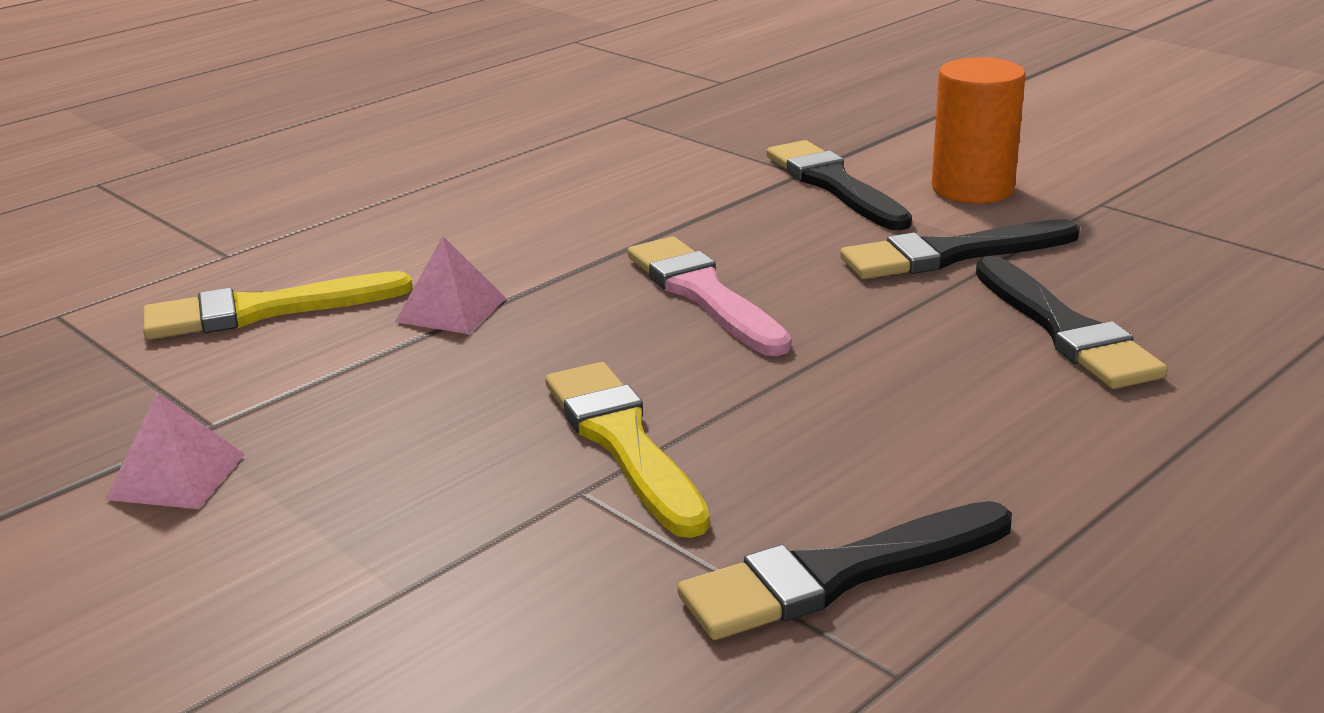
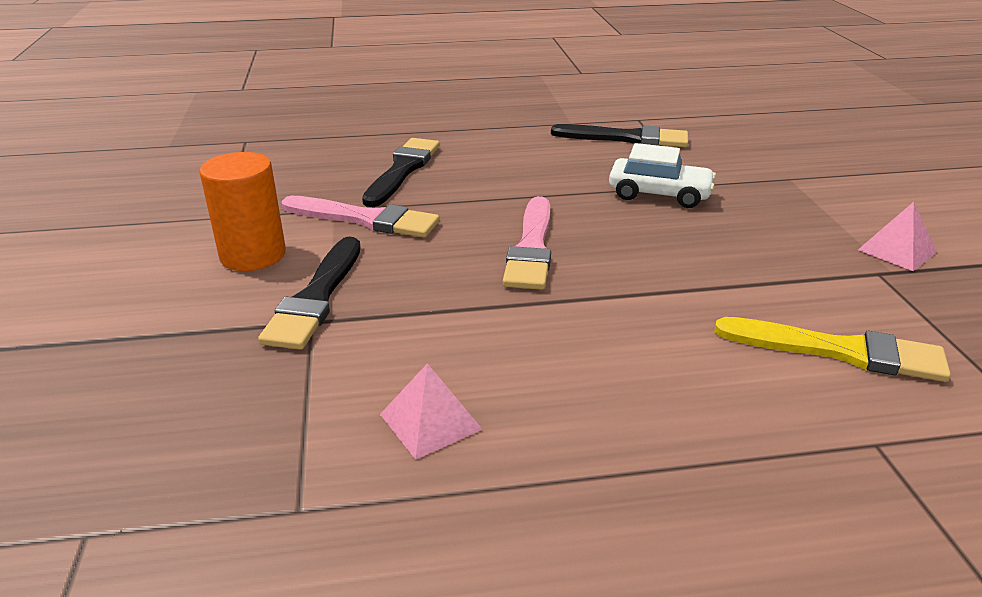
camera: 145 degrees left, 5 degrees up
(451, 310) = (696, 297): pink pyramid -> pink pyramid (430, 421)
(623, 442) = (659, 194): yellow brush -> white car
(951, 254) = (365, 219): black brush -> pink brush

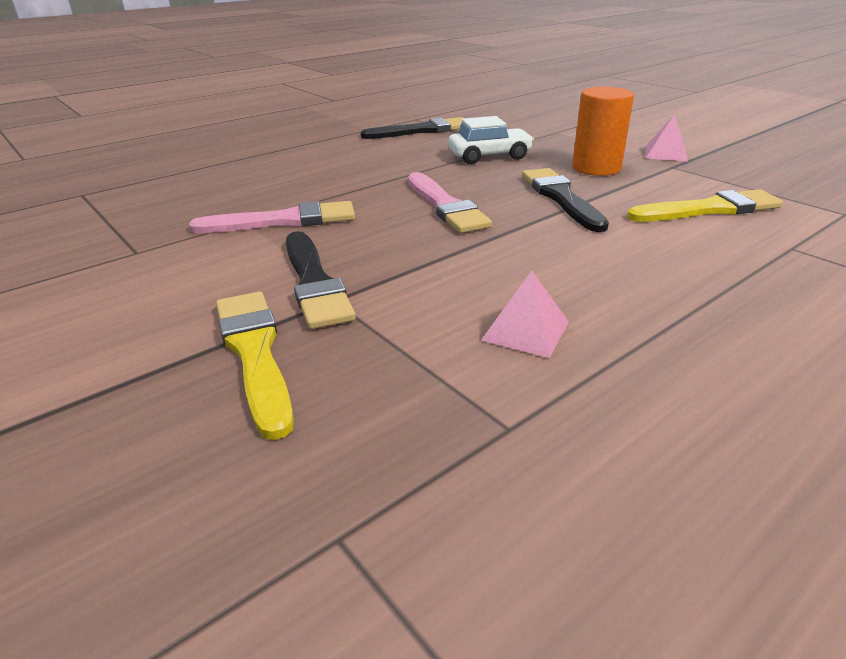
camera: 30 degrees left, 0 degrees up
(200, 350) = (255, 353): none -> yellow brush
(253, 255) = (209, 271): orange cylinder -> orange cylinder (596, 168)
(402, 170) = (271, 183): black brush -> black brush (561, 197)

